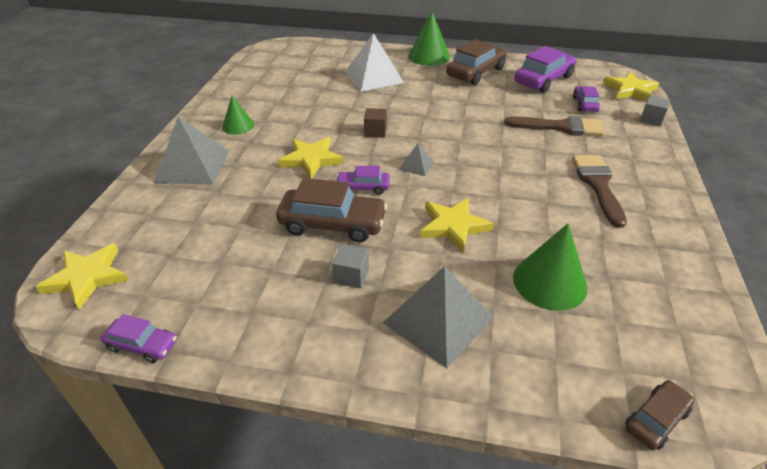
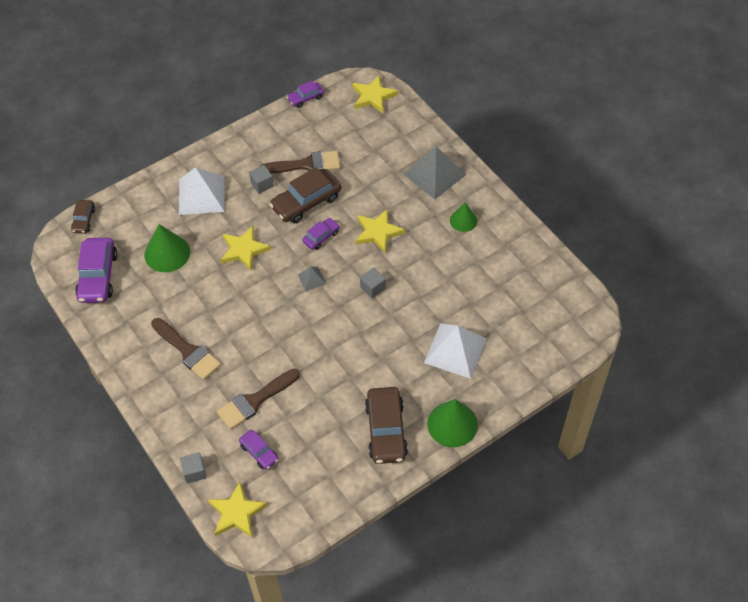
camera: 135 degrees right, 15 degrees up
(276, 260) = (306, 165): none -> brown brush
(375, 131) = (373, 288): brown cube -> grey cube
(438, 320) = (201, 195): grey pyramid -> white pyramid
(543, 80) = (320, 468): purple car -> purple car (98, 276)

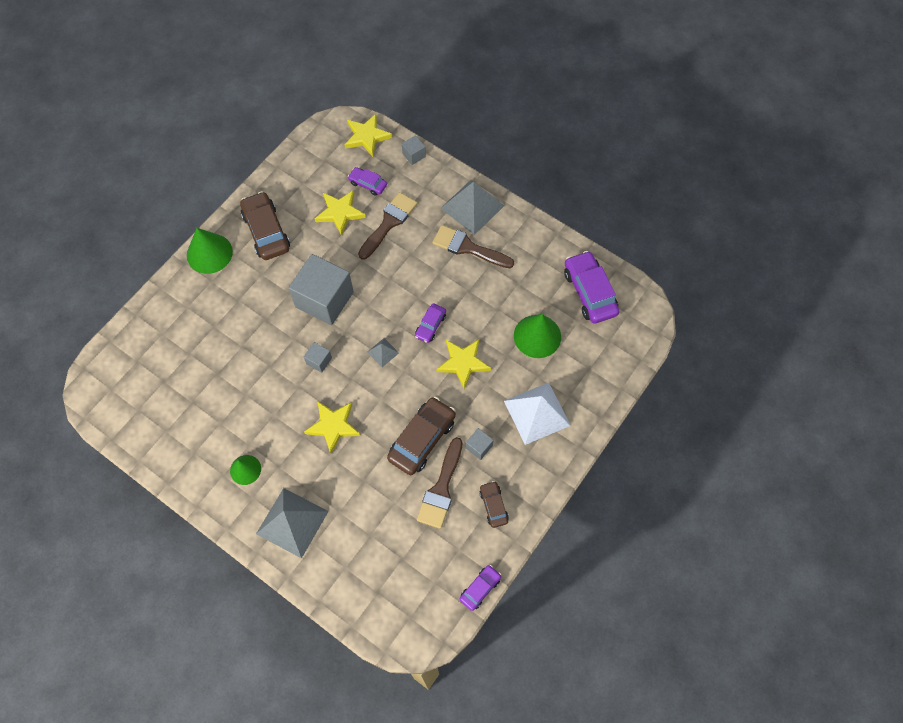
camera: 160 degrees right, 10 degrees up
(84, 220) = (640, 346): brown car -> brown car (493, 506)
(162, 392) = (472, 207): none -> grey pyramid
(306, 165) = (441, 488): brown brush -> brown brush turned 45 degrees counterclockwise
(321, 237) = (390, 402): purple car -> purple car (430, 325)
(349, 342) = (324, 299): none -> grey cube
(373, 96) = (399, 619): yellow star -> yellow star (340, 212)
(455, 350) = (222, 321): white pyramid -> none

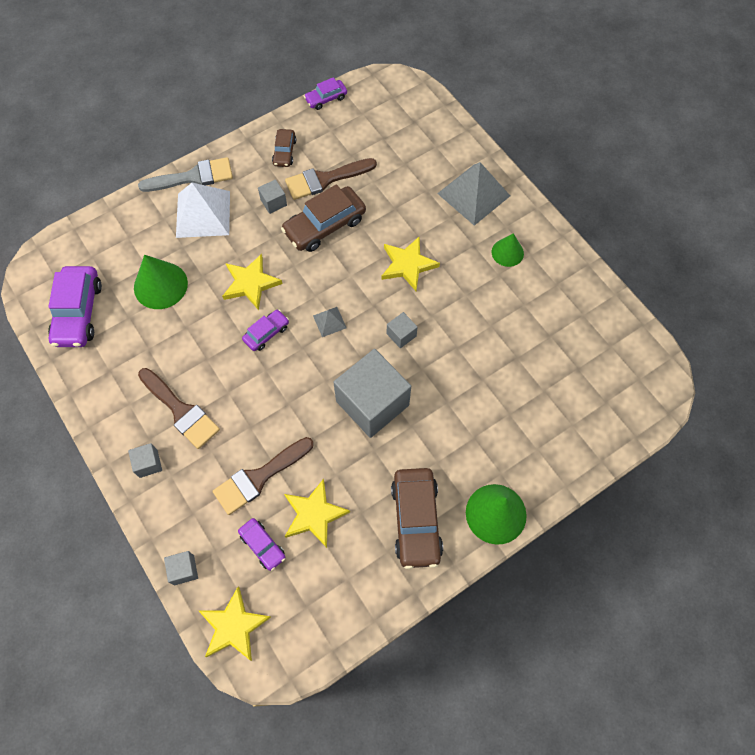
camera: 160 degrees left, 0 degrees up
(441, 488) = (325, 179): brown brush -> brown brush turned 150 degrees counterclockwise
(472, 207) = (148, 464): grey pyramid -> grey cube
(566, 447) = (193, 177): none -> grey brush

